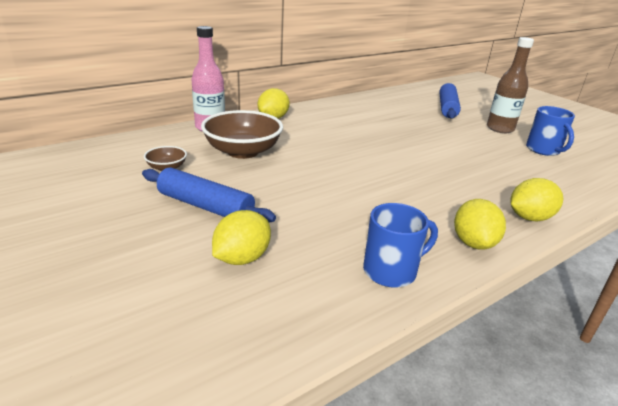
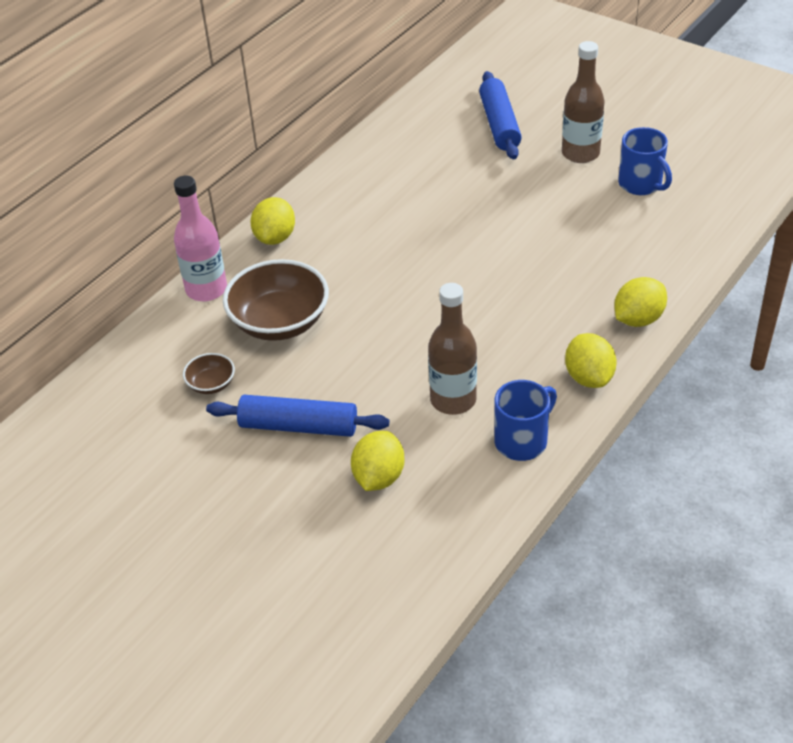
camera: 15 degrees left, 15 degrees up
(342, 225) = (453, 400): none -> brown bottle

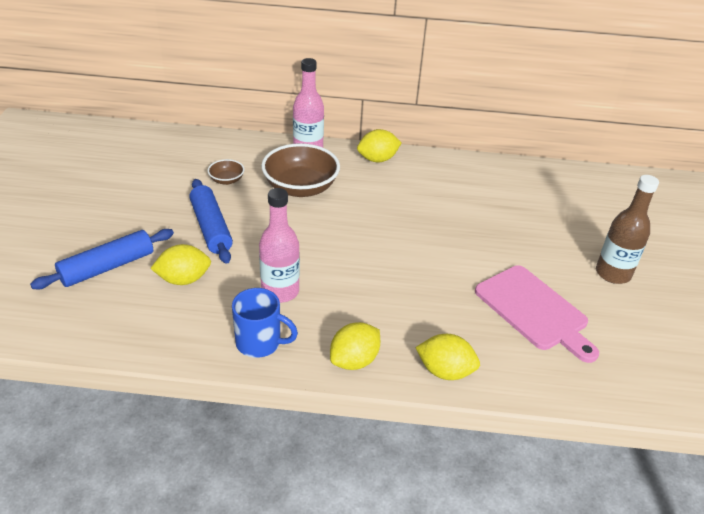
camera: 55 degrees right, 5 degrees down
(453, 400) = (280, 291): brown bottle -> pink bottle
(499, 124) = (598, 219): blue rolling pin -> blue rolling pin (107, 267)
(597, 226) = (534, 311): none -> pink cutting board
(641, 184) = (613, 322): blue mug -> none

